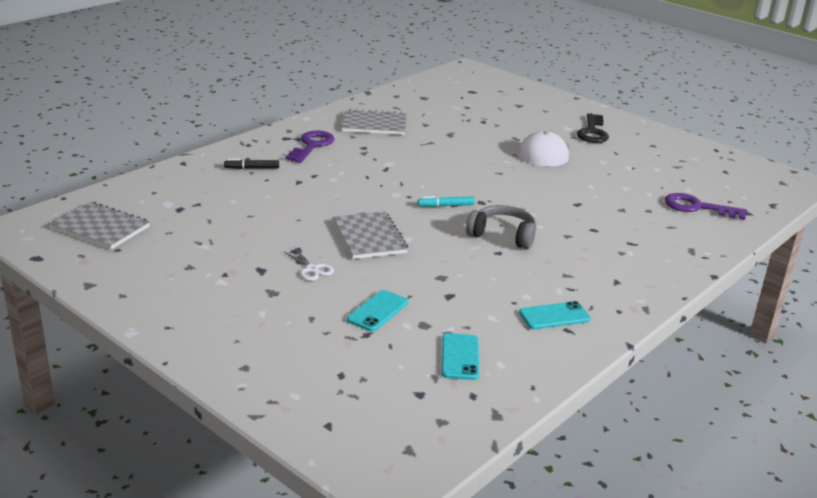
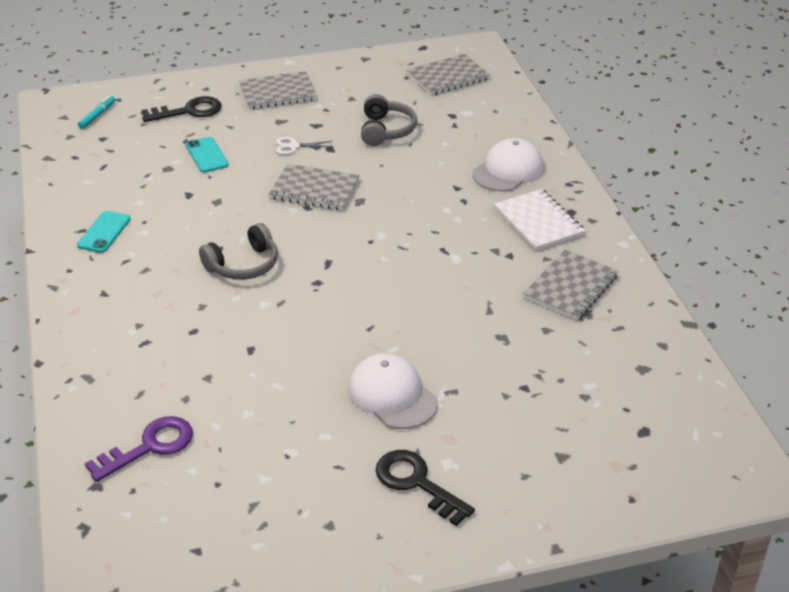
camera: 125 degrees right, 10 degrees up
(213, 314) = (277, 93): none -> grey notebook
(237, 232) = (386, 130): none -> grey headphones
(252, 168) = (508, 170): black marker -> white cap
(306, 358) = (188, 111): none -> black key
(312, 146) = (538, 222): purple key -> white notebook
(446, 205) = (331, 256): turquoise marker -> turquoise marker (97, 116)
(460, 357) = (115, 168): turquoise phone -> none

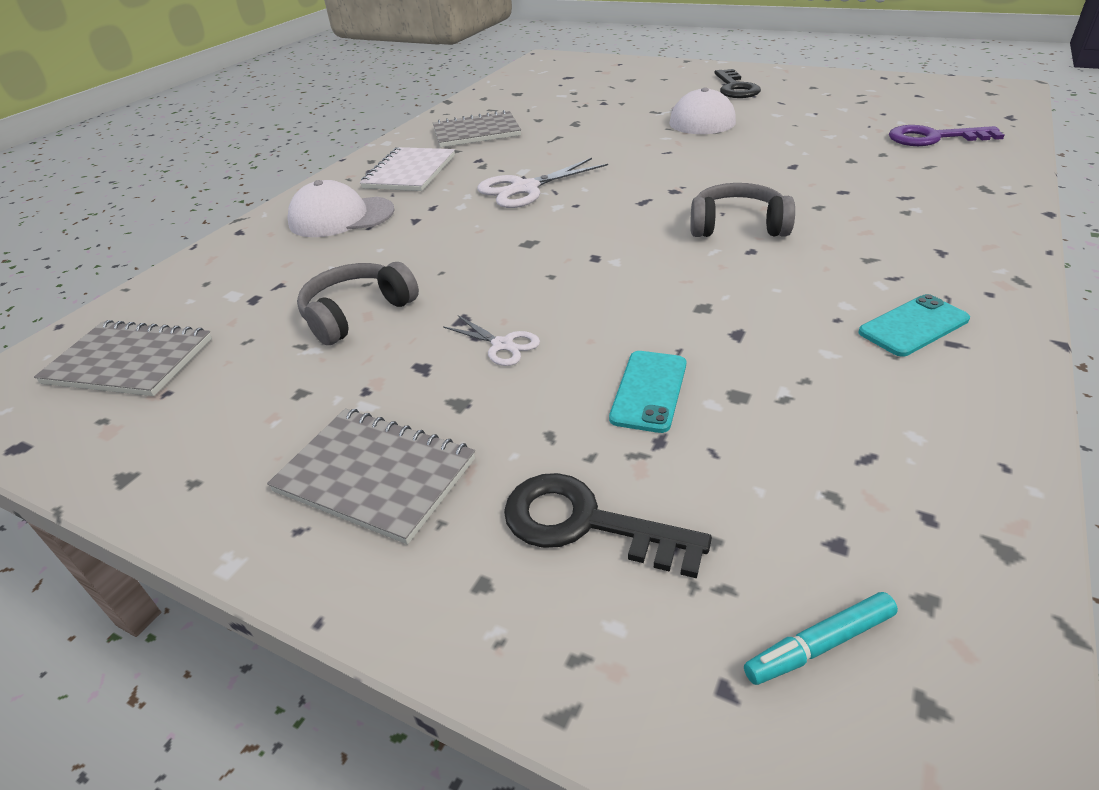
camera: 135 degrees left, 0 degrees up
(315, 189) = (559, 273): grey notebook -> none
(426, 241) = (525, 189): none -> white scissors

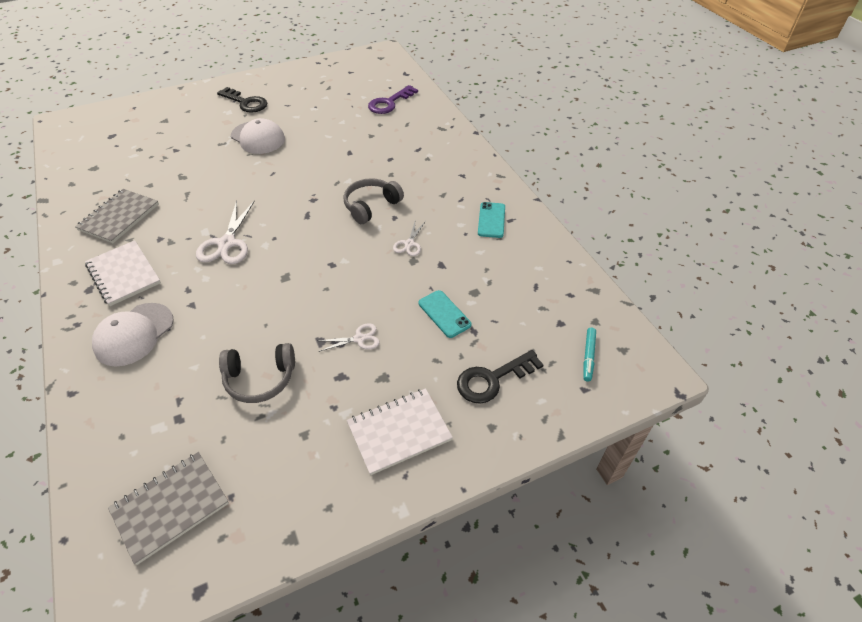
camera: 55 degrees left, 10 degrees up
(357, 314) = (260, 378): grey headphones -> grey headphones turned 90 degrees counterclockwise
(375, 475) = (399, 432): grey notebook -> white notebook
(727, 287) = (409, 244): none -> white scissors

